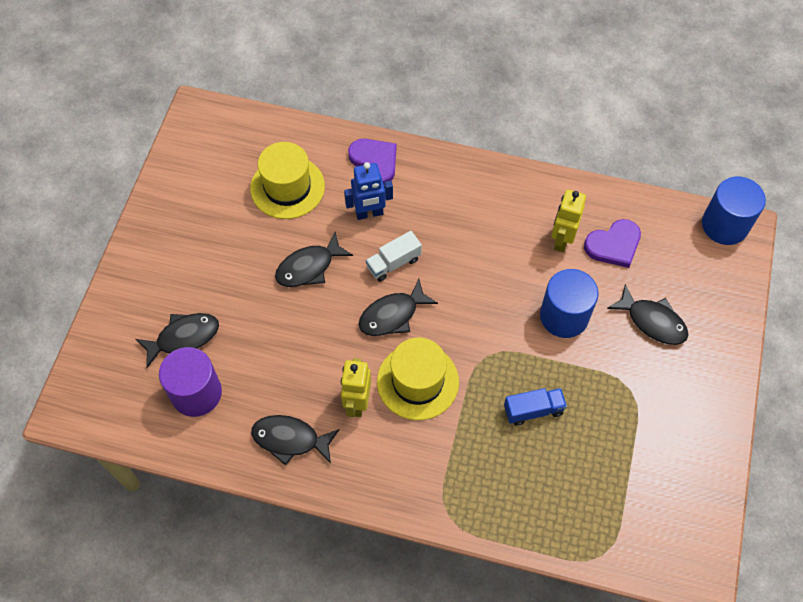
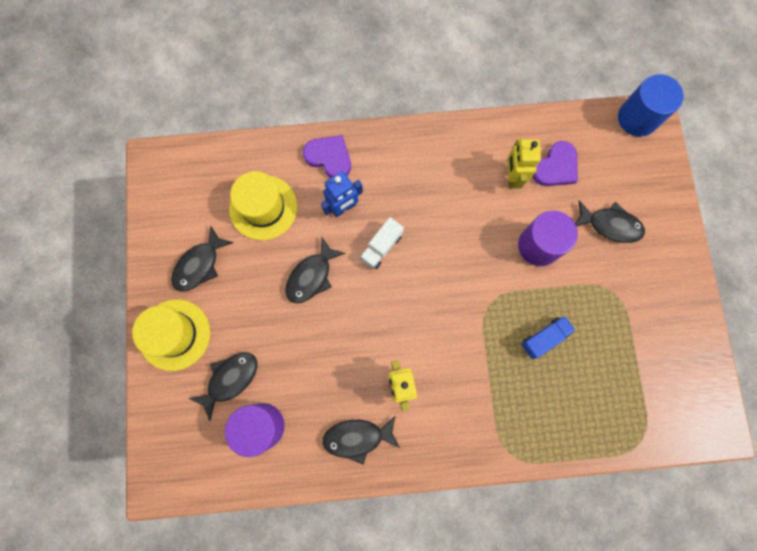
camera: 20 degrees left, 15 degrees up
(392, 315) = (399, 295): black fish -> black fish (199, 265)
(417, 381) = (442, 347): yellow hat -> yellow hat (174, 334)
(564, 316) = (538, 246): blue cylinder -> purple cylinder

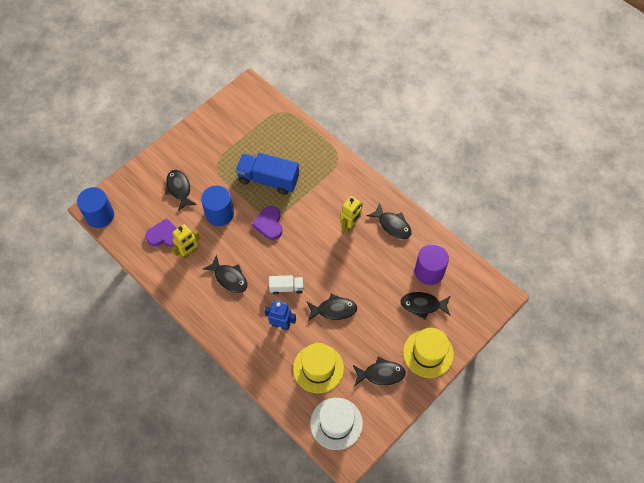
camera: 130 degrees left, 15 degrees down
(194, 180) = (336, 423): none -> white hat
(329, 157) = (256, 357): purple heart -> purple heart (269, 224)
(444, 196) = (229, 278): none -> black fish
(538, 246) = (219, 214): purple cylinder -> blue cylinder
(544, 338) = (268, 179): blue truck -> blue truck, size x1.87

